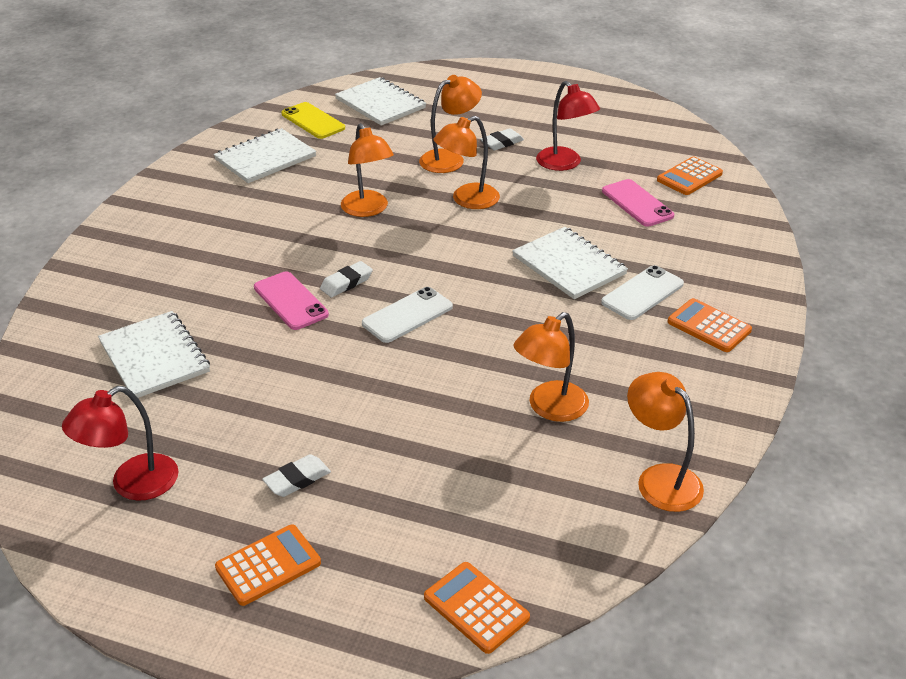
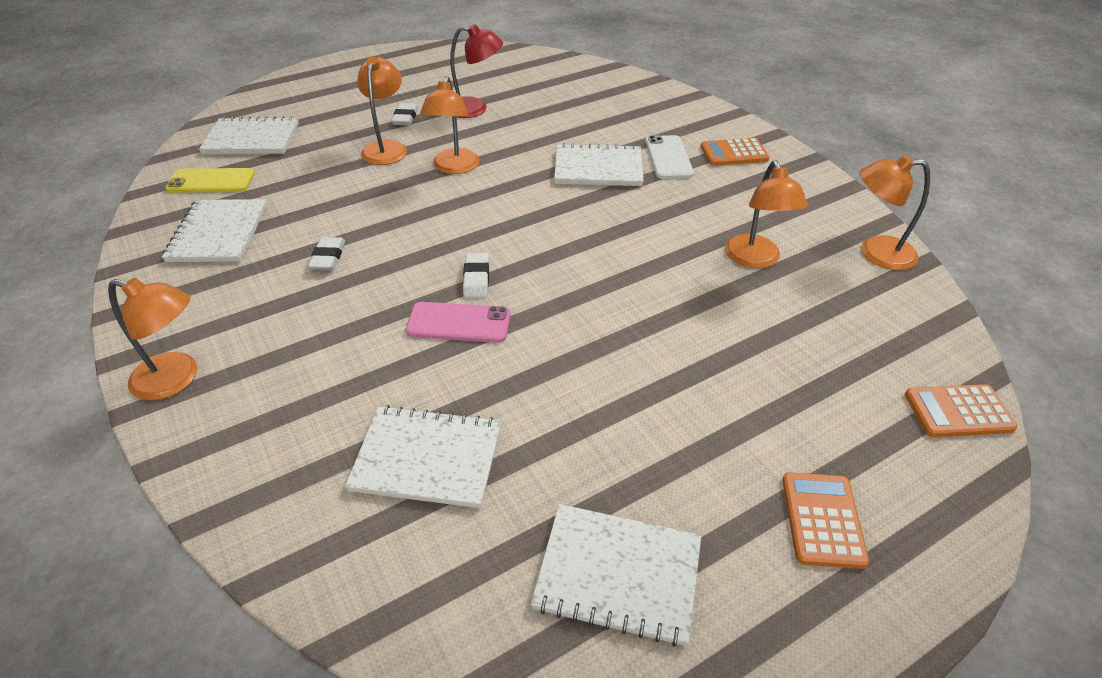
camera: 50 degrees left, 5 degrees up
(132, 484) = (618, 574): red lamp -> white notebook
(297, 479) = (718, 441): white eraser -> white eraser (328, 257)
(368, 210) = (391, 218): orange lamp -> orange lamp (176, 379)
(407, 315) = (563, 269): white phone -> none
(637, 203) = (565, 108): pink phone -> none
(689, 177) = (564, 77): orange calculator -> none

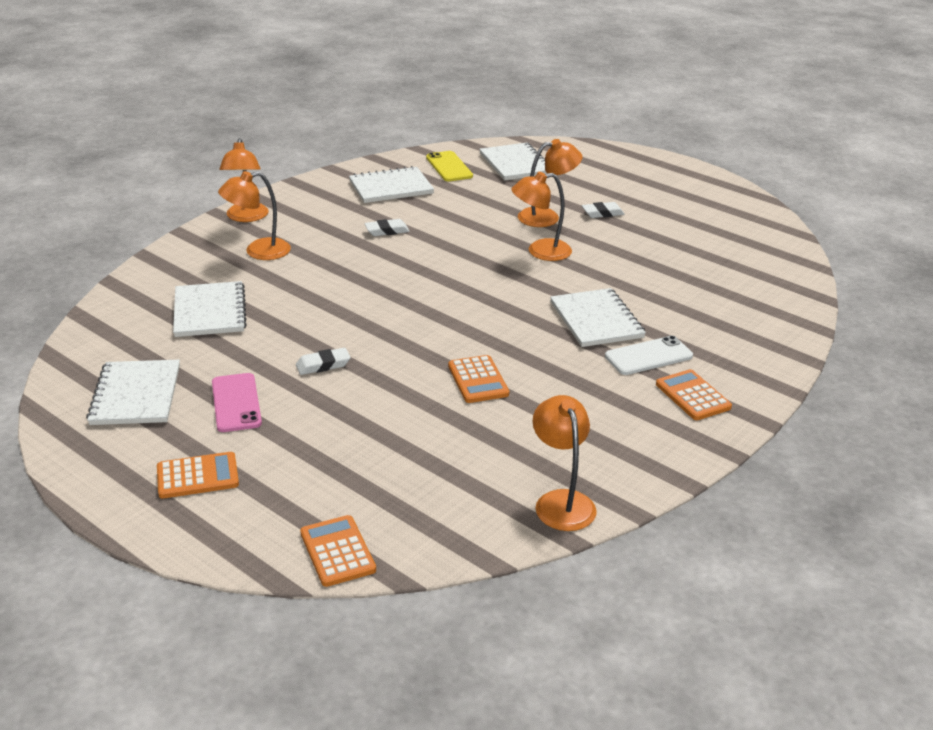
camera: 70 degrees right, 10 degrees down
(459, 323) = (340, 296): pink phone -> pink phone (236, 403)
(475, 109) = (649, 240): red lamp -> none
(476, 279) = (394, 292): white eraser -> white eraser (323, 365)
(676, 257) = (478, 380): none -> orange calculator
(755, 259) = (501, 424): orange lamp -> orange lamp (258, 251)

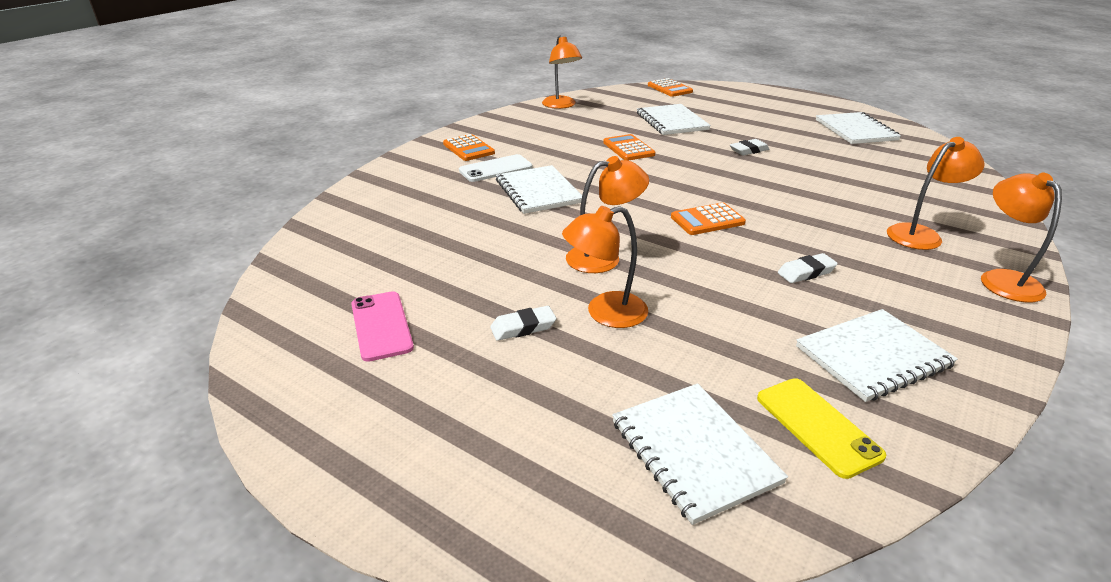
camera: 175 degrees right, 0 degrees up
(197, 476) = (767, 104): orange calculator -> orange calculator (707, 220)
(209, 311) = (883, 178): white notebook -> white notebook (671, 121)
(236, 403) = (785, 130): pink phone -> pink phone (381, 326)

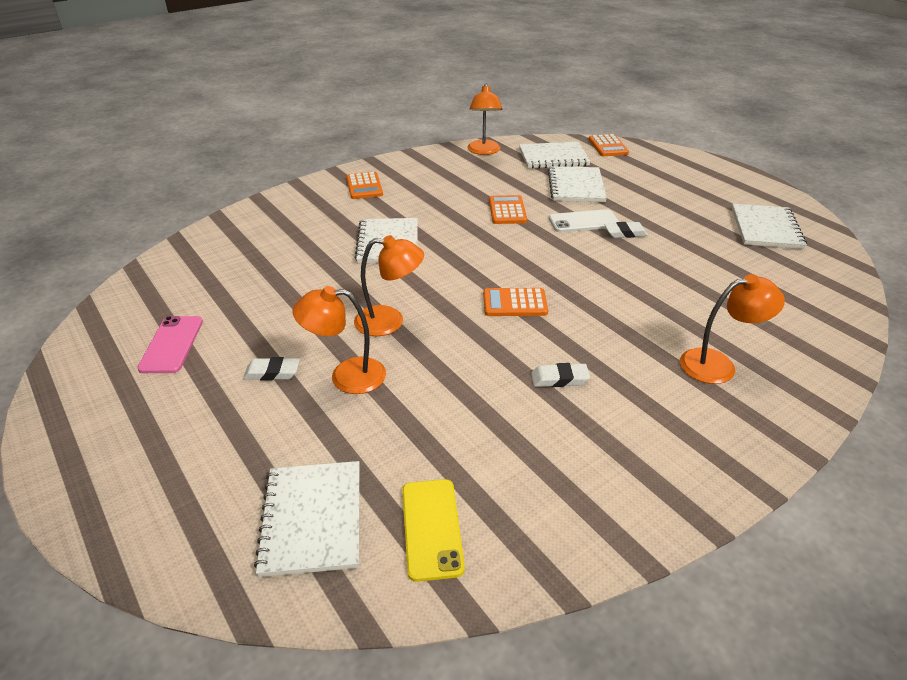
camera: 20 degrees right, 5 degrees up
(495, 169) = (370, 212): white phone -> white phone (583, 221)
(873, 356) = (543, 479): white notebook -> white notebook (553, 157)
(1002, 279) = (757, 435): orange lamp -> none

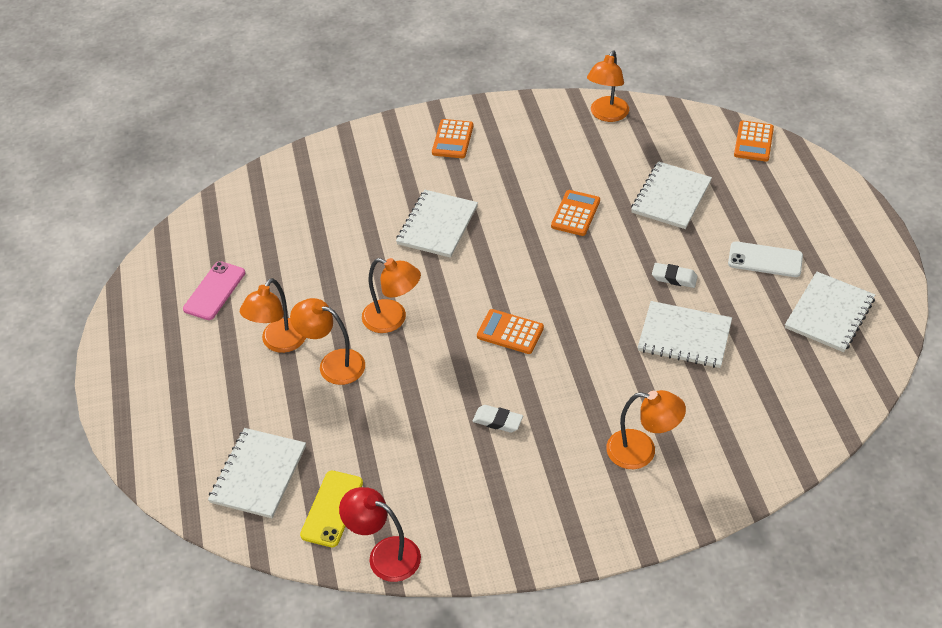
camera: 25 degrees right, 10 degrees up
(272, 372) = (279, 343): white eraser -> orange lamp
(532, 561) = (384, 555): none -> red lamp
(553, 157) = (677, 144): white notebook -> white notebook (684, 336)
(583, 221) = (643, 250): white phone -> white phone (765, 260)

